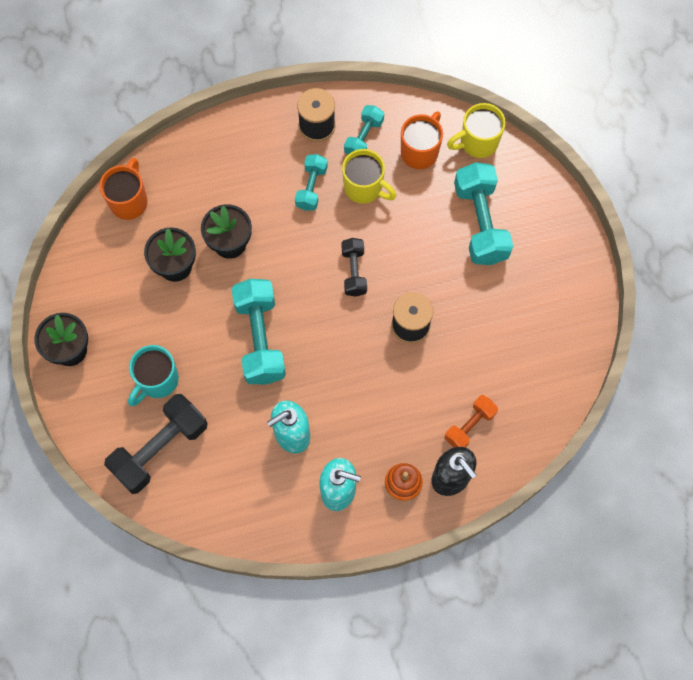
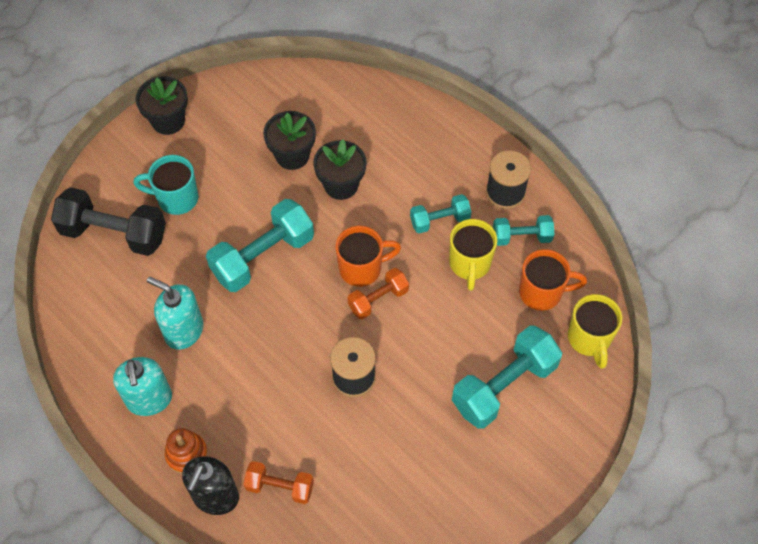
camera: 60 degrees right, 10 degrees down
(129, 201) = (331, 91): orange mug -> orange mug (362, 268)
(354, 271) = (378, 299): black dumbbell -> orange dumbbell
(477, 143) = (589, 339): yellow mug -> yellow mug turned 135 degrees counterclockwise

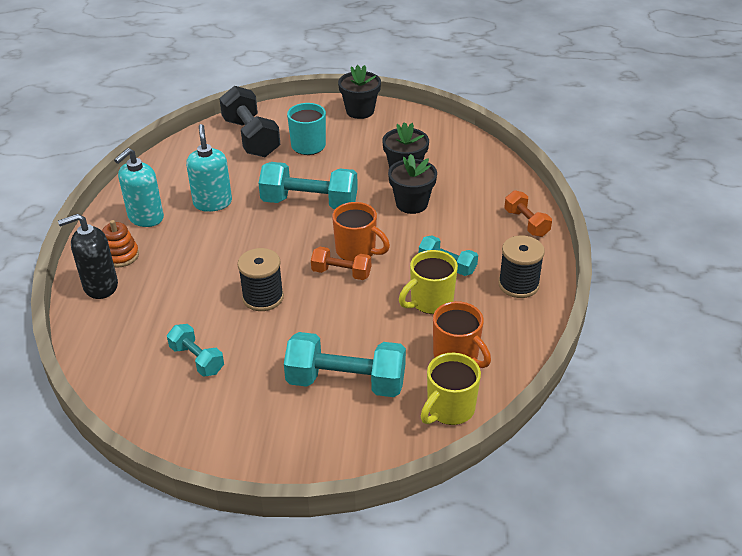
camera: 50 degrees right, 20 degrees down
(280, 487) = (136, 312): orange dumbbell -> orange dumbbell (526, 223)
(521, 237) = (491, 315): turquoise dumbbell -> turquoise dumbbell (197, 359)

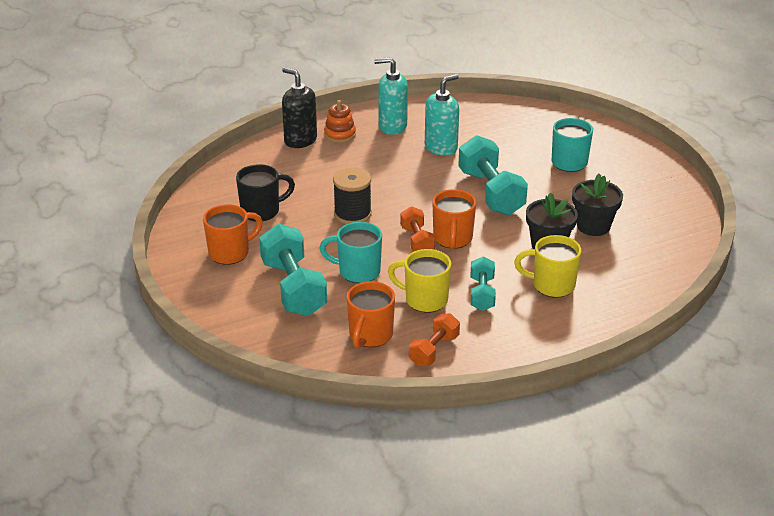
camera: 60 degrees right, 5 degrees down
(197, 359) = (262, 211): turquoise dumbbell -> black mug
(248, 409) = (230, 253): none -> orange mug
(251, 137) = (547, 131): black dumbbell -> none
(356, 328) = (357, 271): none -> turquoise mug
(360, 111) = (656, 170): black flower pot -> none
(449, 409) = (305, 351): yellow mug -> yellow mug (552, 285)
(518, 284) = (495, 344): black spool -> none
(526, 223) = (592, 322): orange dumbbell -> orange dumbbell (434, 350)

